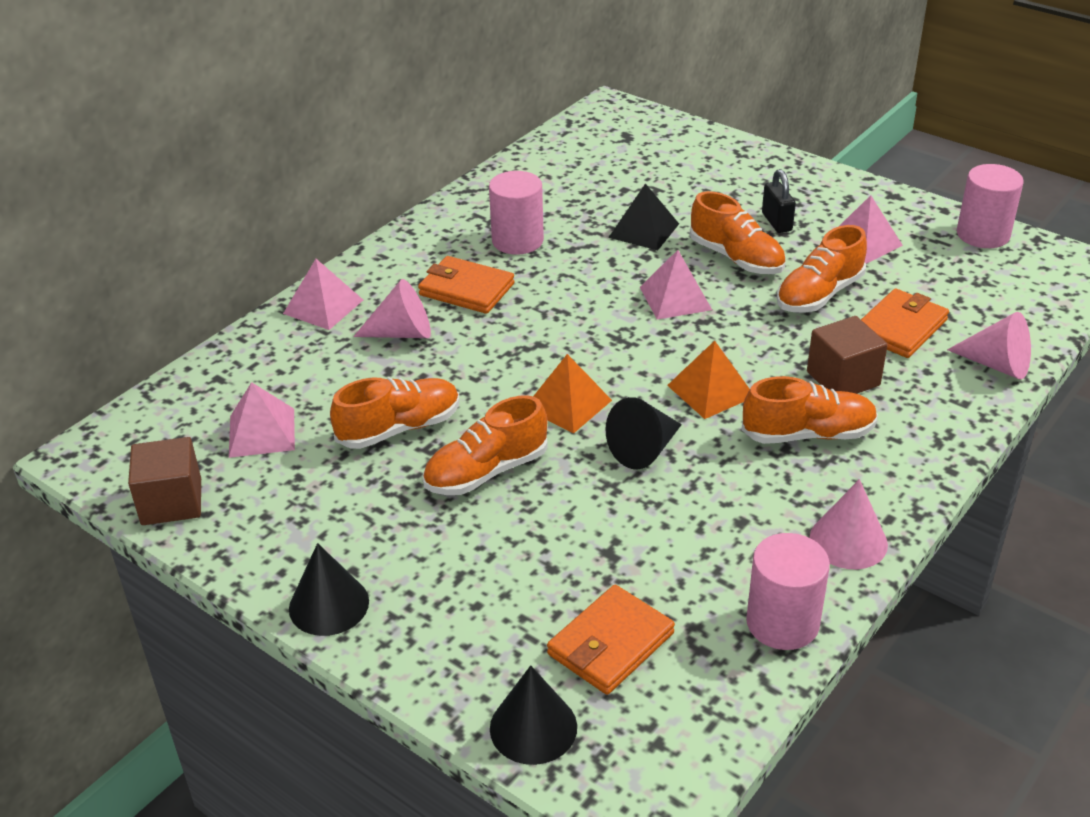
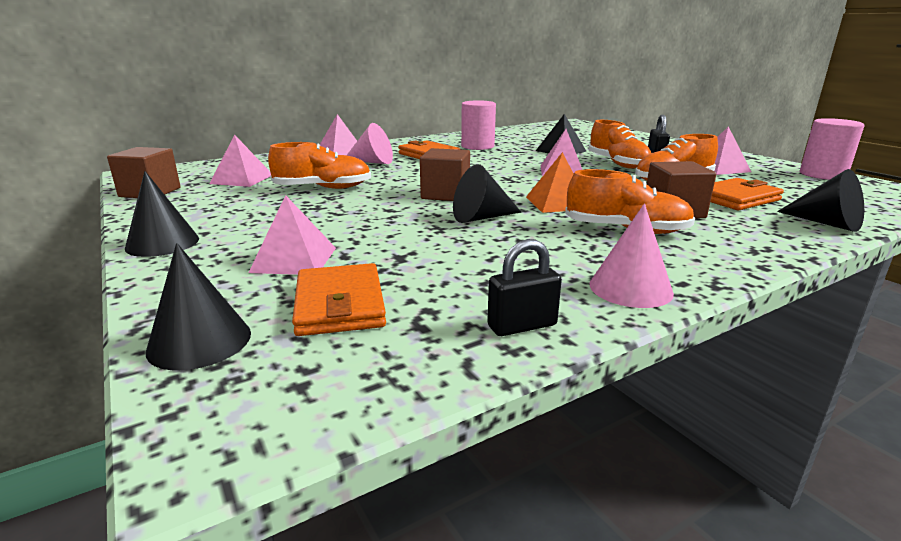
camera: 20 degrees right, 15 degrees down
(486, 472) = (355, 210): orange shoe -> none
(506, 590) = (294, 259): none -> pink pyramid
(568, 404) = (445, 194): orange pyramid -> brown cube
(611, 644) = (340, 304): orange wallet -> orange wallet turned 75 degrees counterclockwise
(782, 622) = (522, 326): pink cylinder -> black padlock
(996, 365) = (826, 223): pink cone -> black cone

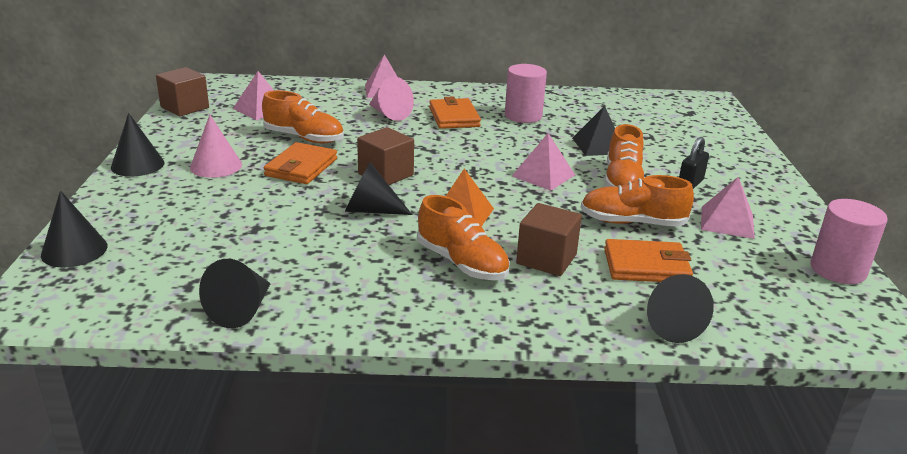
camera: 30 degrees right, 5 degrees up
(294, 259) = (191, 207): pink pyramid -> none
(340, 304) = (168, 253): orange wallet -> orange wallet (301, 167)
(522, 326) = (241, 310): black padlock -> black cone
(630, 288) = (358, 313): pink cone -> pink cone (216, 166)

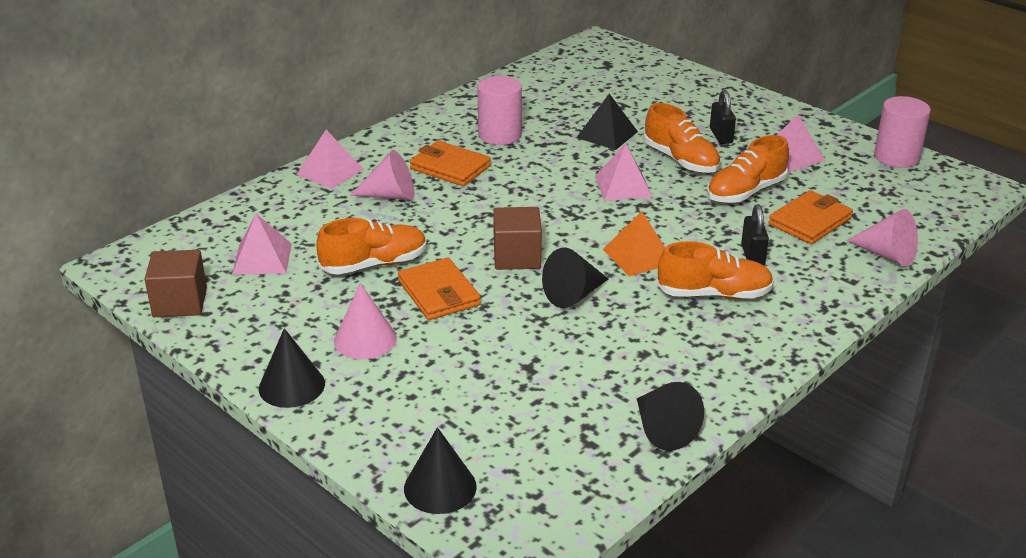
camera: 45 degrees left, 5 degrees up
(546, 259) = (752, 255): brown cube -> black padlock
(668, 324) = (887, 255): black cone -> pink cone

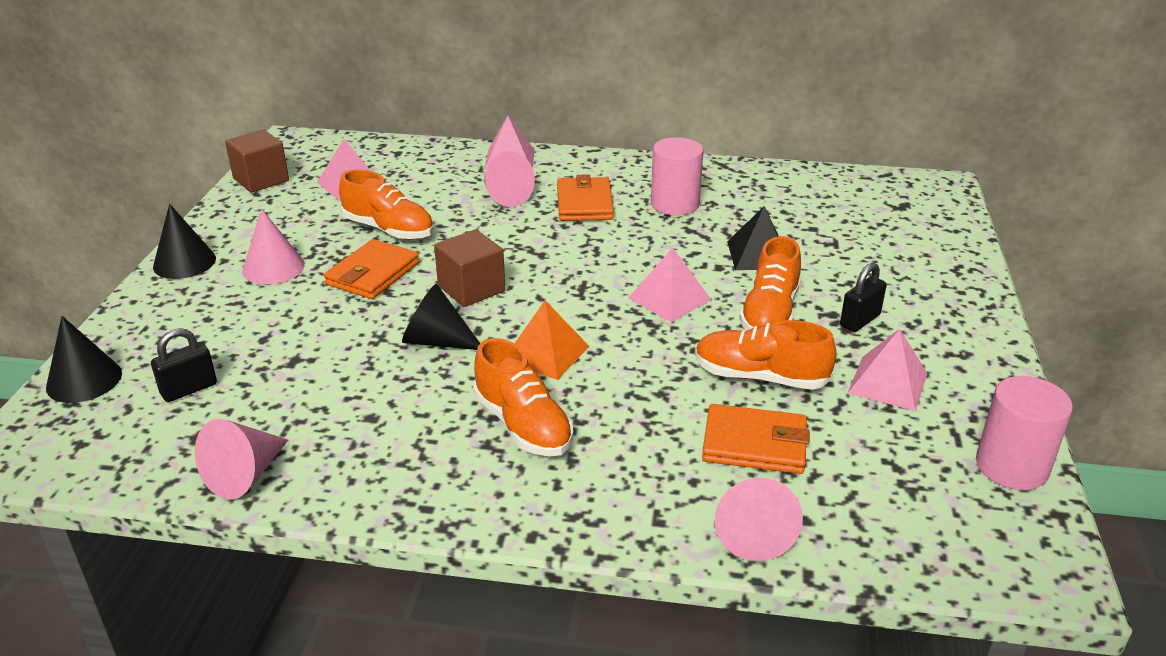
camera: 55 degrees right, 0 degrees up
(662, 429) = (245, 474): black cone -> pink cone
(752, 255) = (630, 426): black padlock -> black padlock (189, 389)

